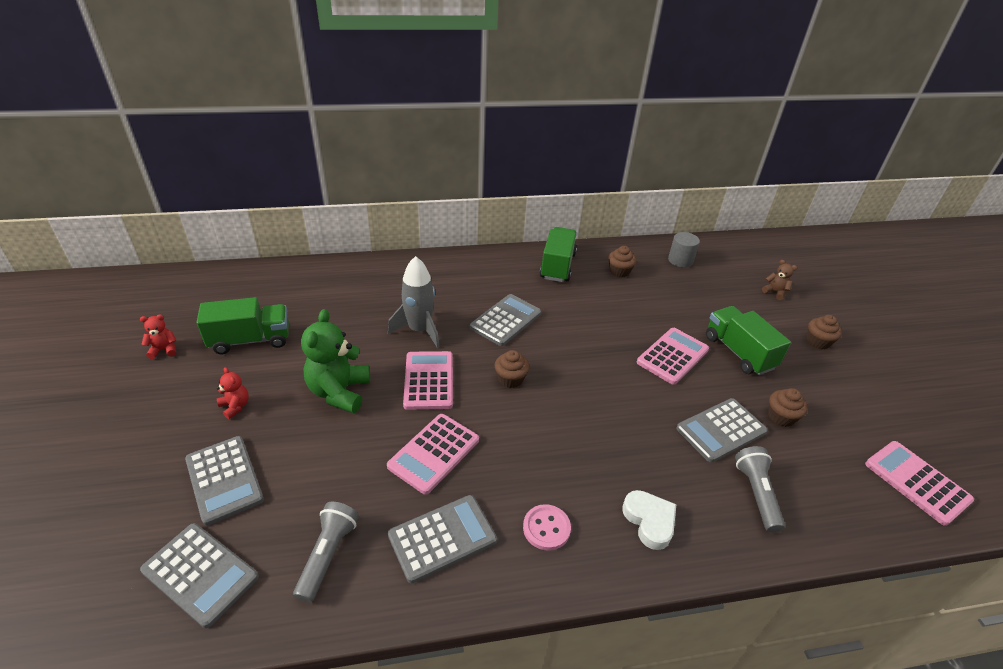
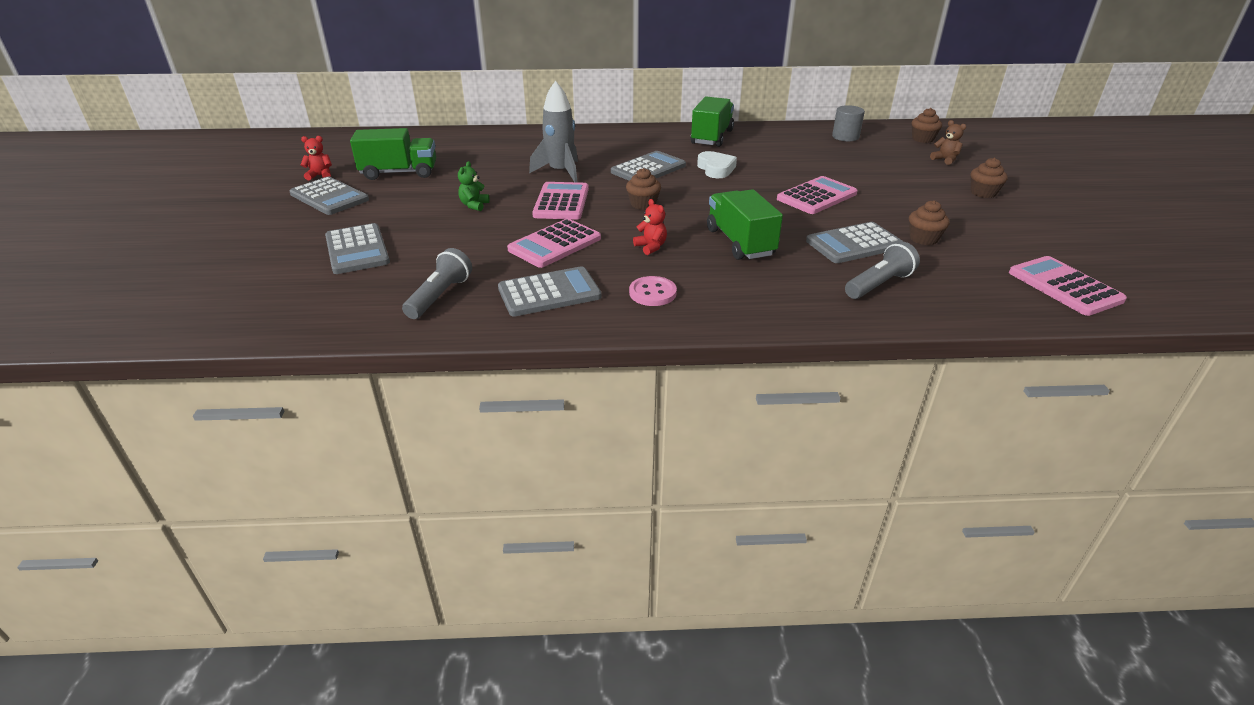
camera: 10 degrees right, 5 degrees down
(200, 573) = (324, 299): grey calculator -> grey calculator (329, 197)
(235, 406) = (376, 210): red teddy bear -> red teddy bear (651, 247)
(339, 392) = (474, 205): green teddy bear -> green teddy bear, size x0.48
(619, 271) = (776, 142): brown cupcake -> brown cupcake (922, 139)
(649, 521) = (759, 295): white heart -> white heart (716, 169)
(738, 352) = (890, 196): green truck -> green truck (740, 242)
(756, 493) = (879, 284): grey flashlight -> grey flashlight turned 45 degrees clockwise

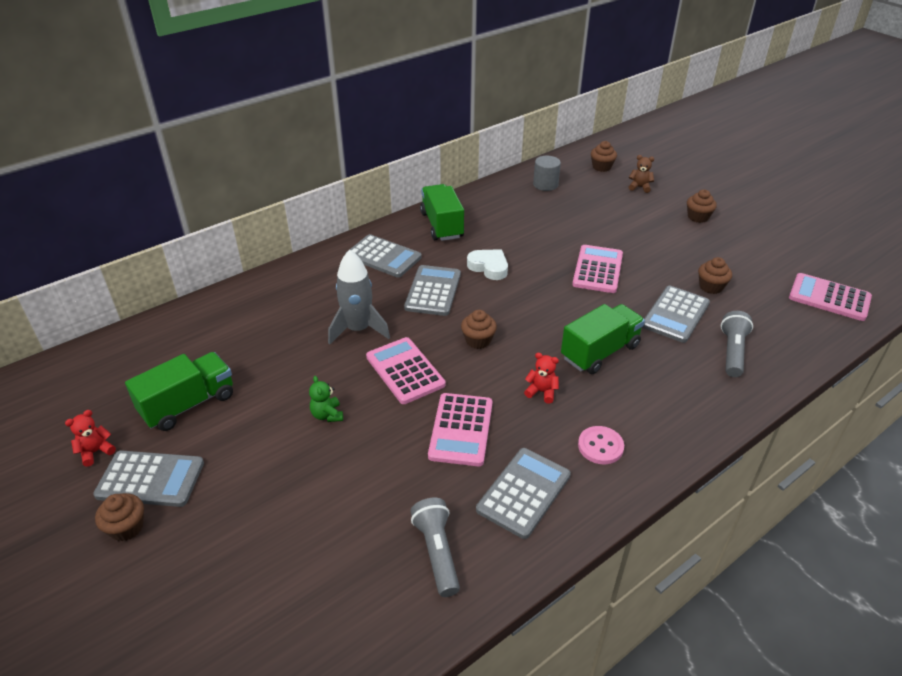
camera: 35 degrees left, 5 degrees up
(287, 212) = (126, 527): none -> brown cupcake
(357, 249) = (280, 538): grey calculator -> grey calculator (383, 257)
(740, 242) = (600, 352): green truck -> green truck turned 105 degrees clockwise

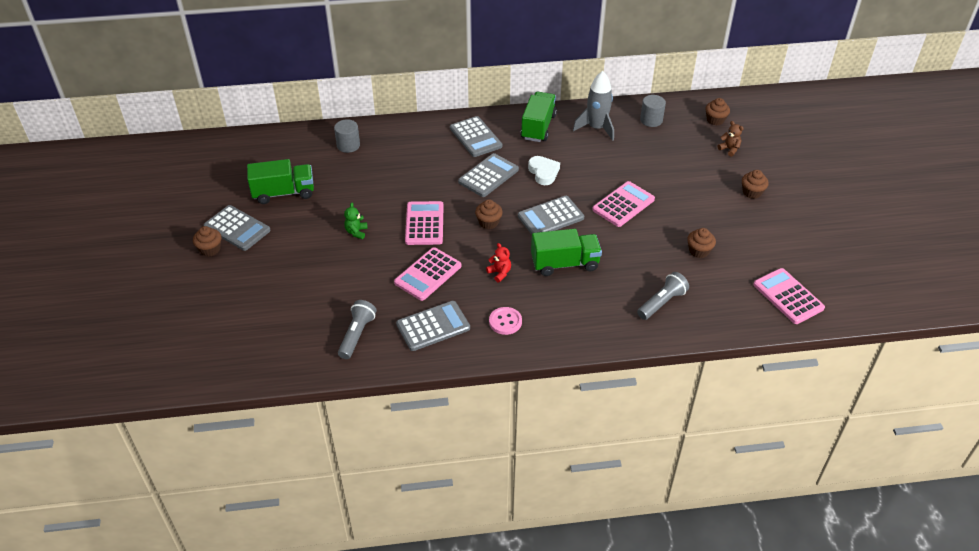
camera: 30 degrees right, 5 degrees up
(96, 452) = (219, 201): red teddy bear -> none
(235, 316) = (348, 145): none -> grey cylinder
(358, 329) = (417, 184): grey rocket -> grey rocket (596, 128)
(675, 314) = (648, 260): grey calculator -> grey calculator (550, 217)

